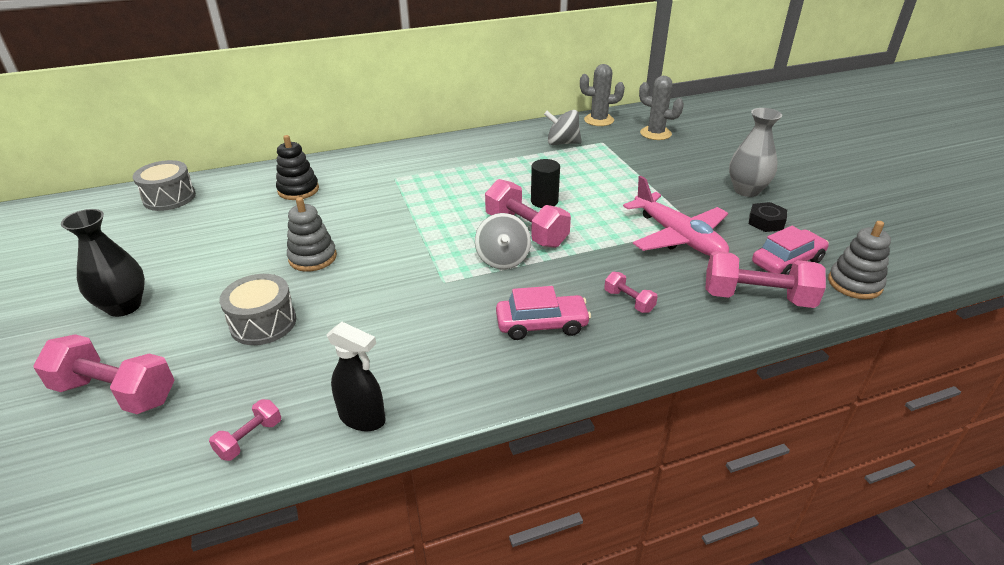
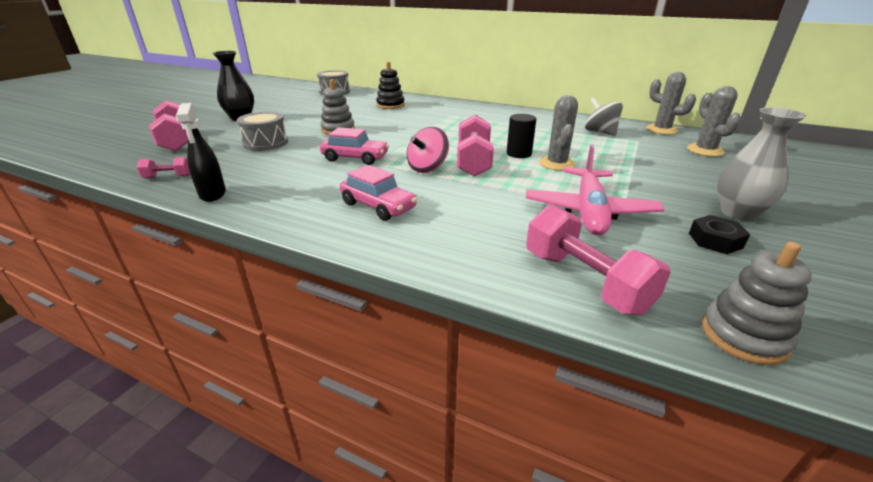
camera: 45 degrees right, 5 degrees down
(503, 259) = (427, 168): grey spinning top -> pink spinning top
(589, 199) = (556, 164): none -> grey cactus
(629, 301) = (462, 224): pink dumbbell -> none
(787, 262) = (679, 276): pink car -> pink car (355, 158)

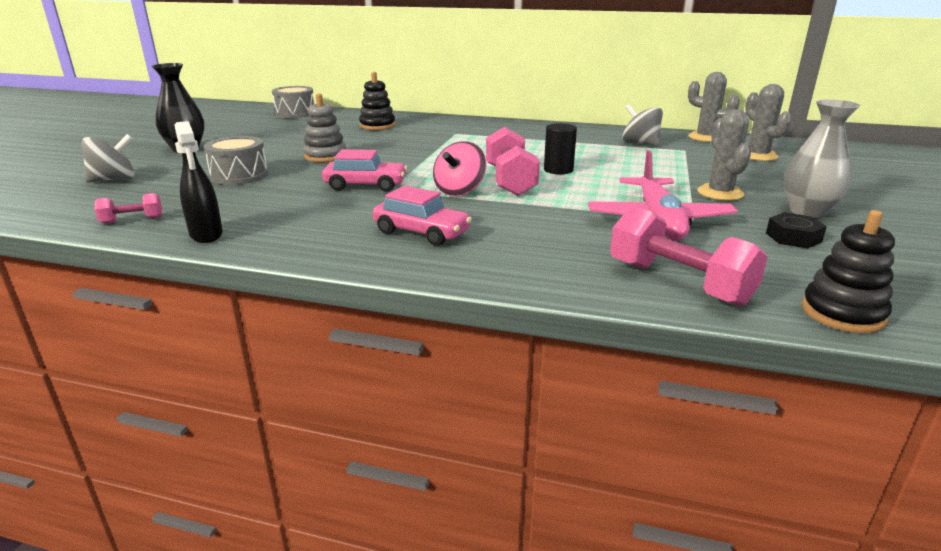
camera: 10 degrees left, 5 degrees down
(176, 141) = (114, 180): pink dumbbell -> grey spinning top
(556, 164) = (605, 177): grey cactus -> grey cactus (720, 193)
(743, 336) = (842, 313): grey stacking toy -> black stacking toy

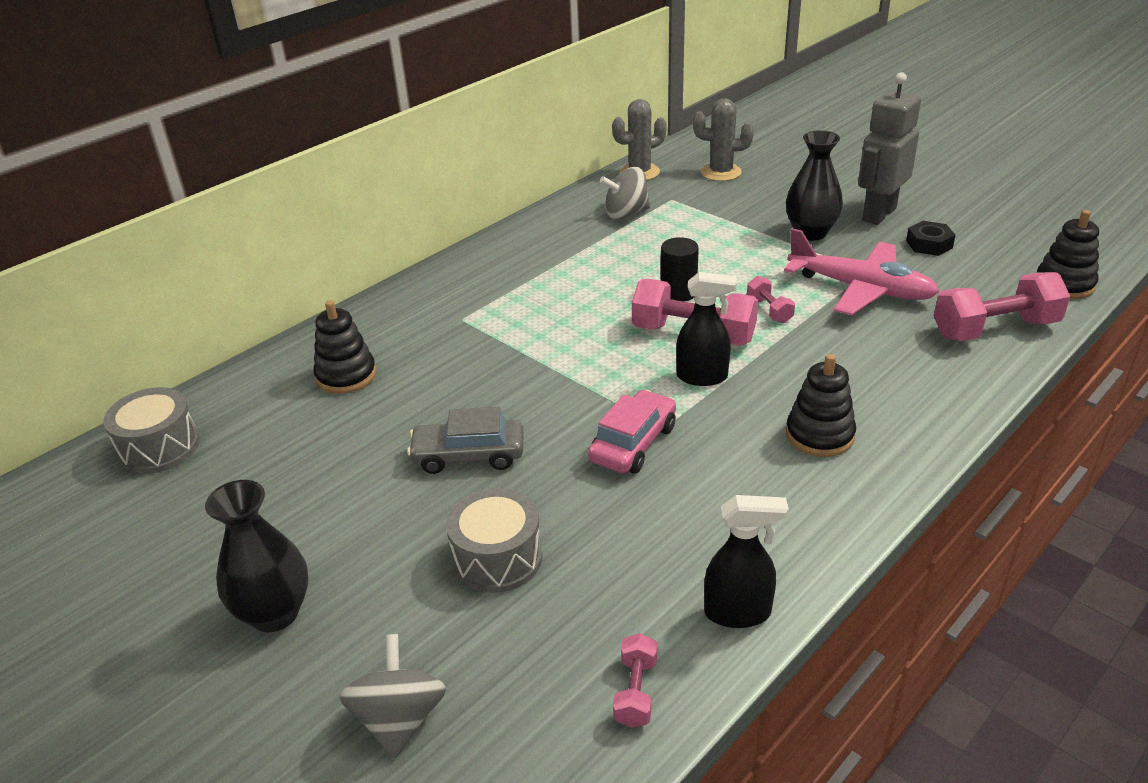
camera: 60 degrees left, 10 degrees up
(325, 156) = (468, 456): grey stacking toy -> grey car
(421, 232) = (819, 435): pink car -> black stacking toy
(459, 190) = (702, 377): pink spinning top -> black spray bottle
(574, 196) = (769, 310): none -> pink dumbbell
(720, 193) = (810, 233): grey cactus -> black vase
(807, 212) = (878, 214): grey vase -> grey robot

